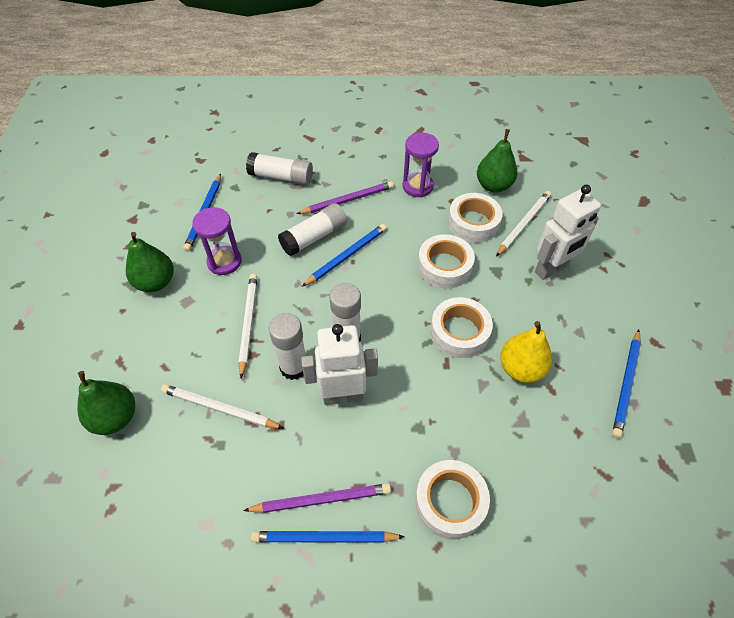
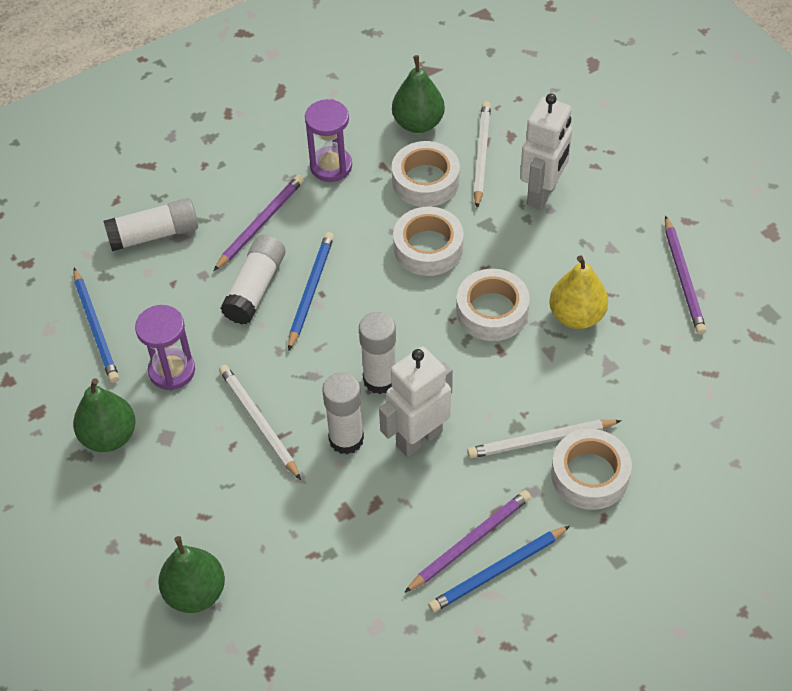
camera: 30 degrees left, 0 degrees up
(219, 408) = (301, 521): white pencil -> white pencil (541, 441)
(626, 384) = (683, 278): blue pencil -> purple pencil

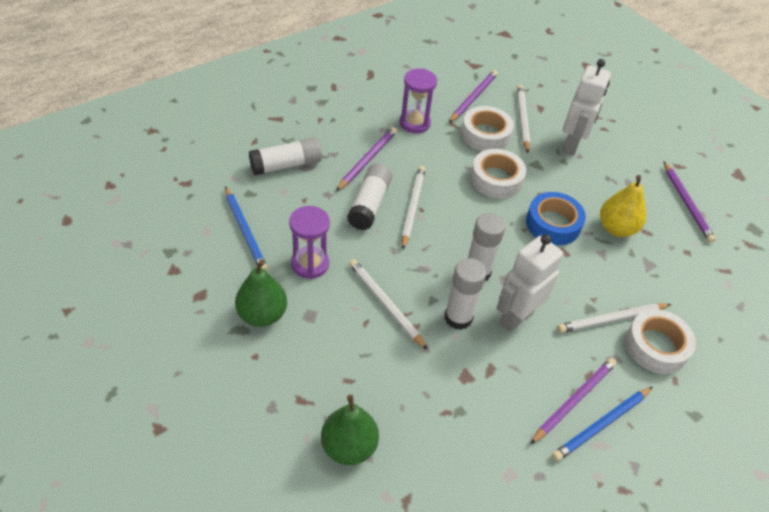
camera: 10 degrees left, 5 degrees down
(310, 291) = (412, 207): blue pencil -> white pencil
(418, 123) = (473, 98): green pear -> purple pencil
(492, 311) = (553, 224): white tape -> blue tape

